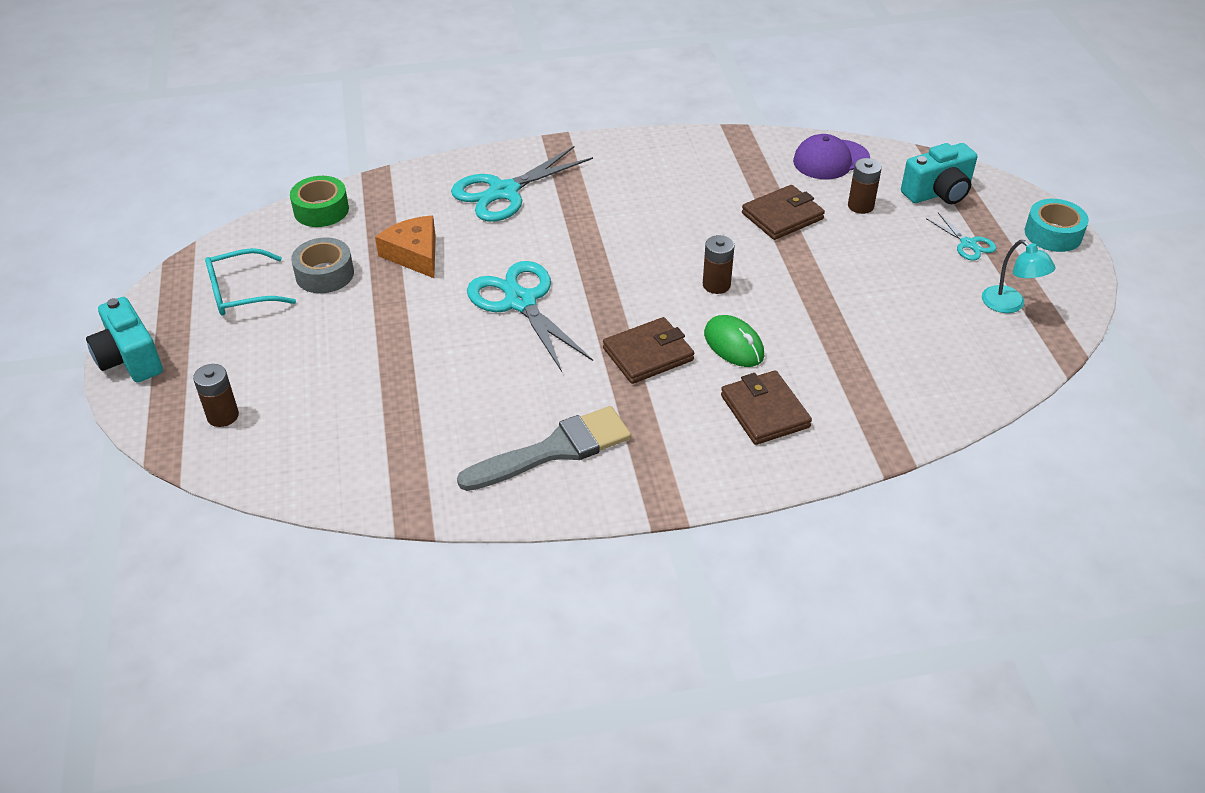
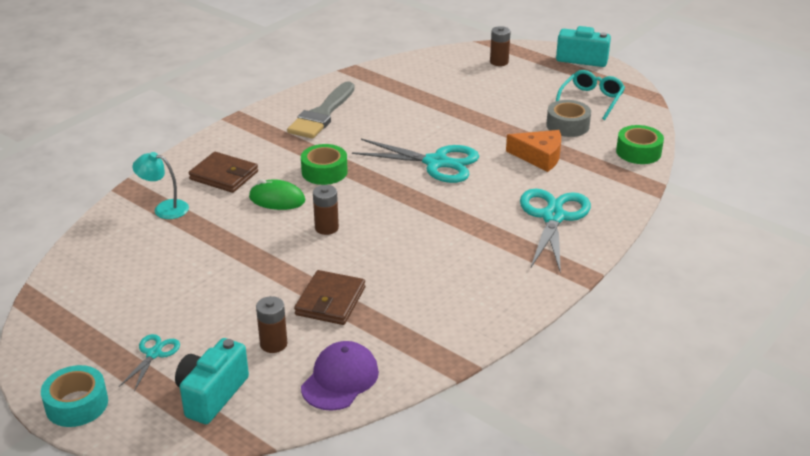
camera: 140 degrees right, 10 degrees down
(648, 354) = (324, 172): brown wallet -> green tape
(968, 244) = (154, 354): turquoise scissors -> turquoise scissors turned 90 degrees clockwise
(1009, 305) = (91, 315): turquoise lamp -> turquoise lamp (164, 208)

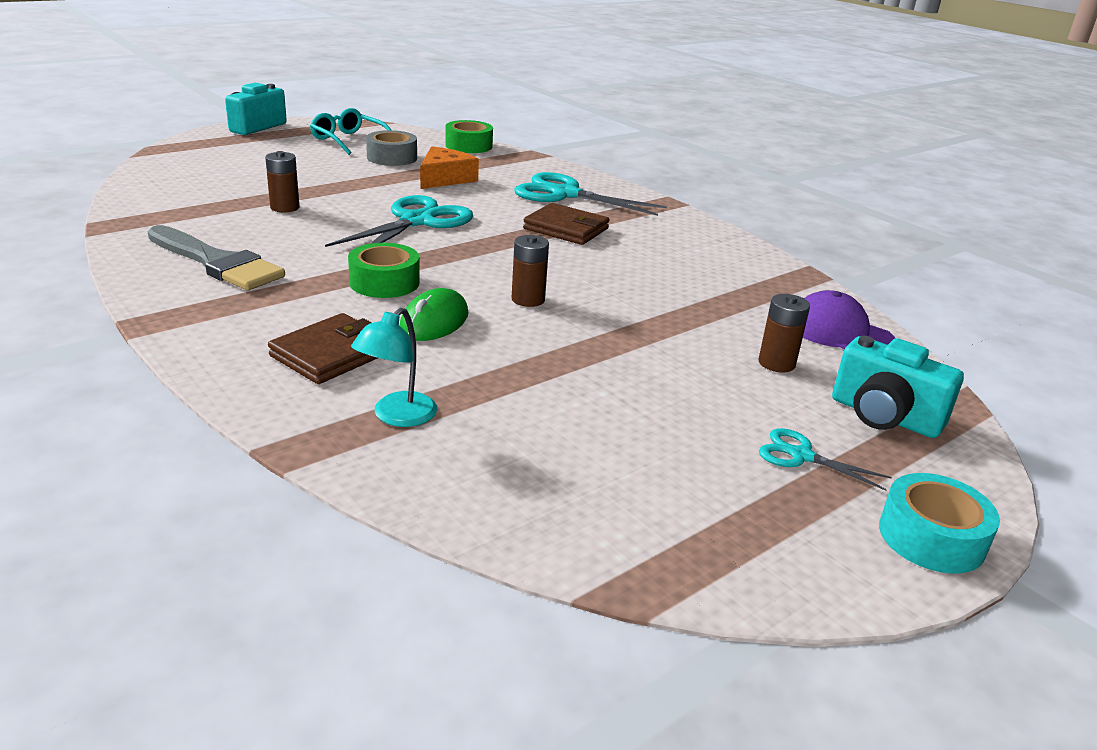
camera: 80 degrees left, 5 degrees down
(330, 301) = (691, 318): brown wallet -> brown wallet (566, 229)
(499, 62) = (207, 156): brown battery -> brown battery (285, 207)

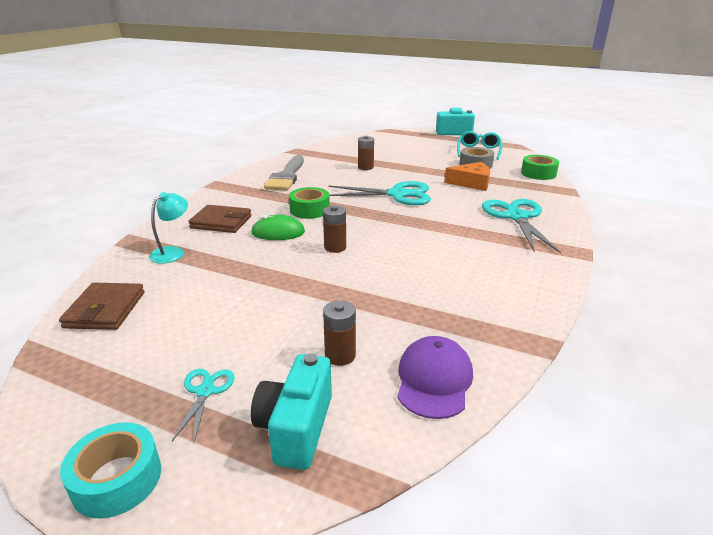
camera: 65 degrees right, 0 degrees up
(397, 416) = (172, 252): turquoise lamp -> turquoise lamp turned 120 degrees clockwise
(566, 229) = (457, 231): brown wallet -> brown wallet (105, 310)

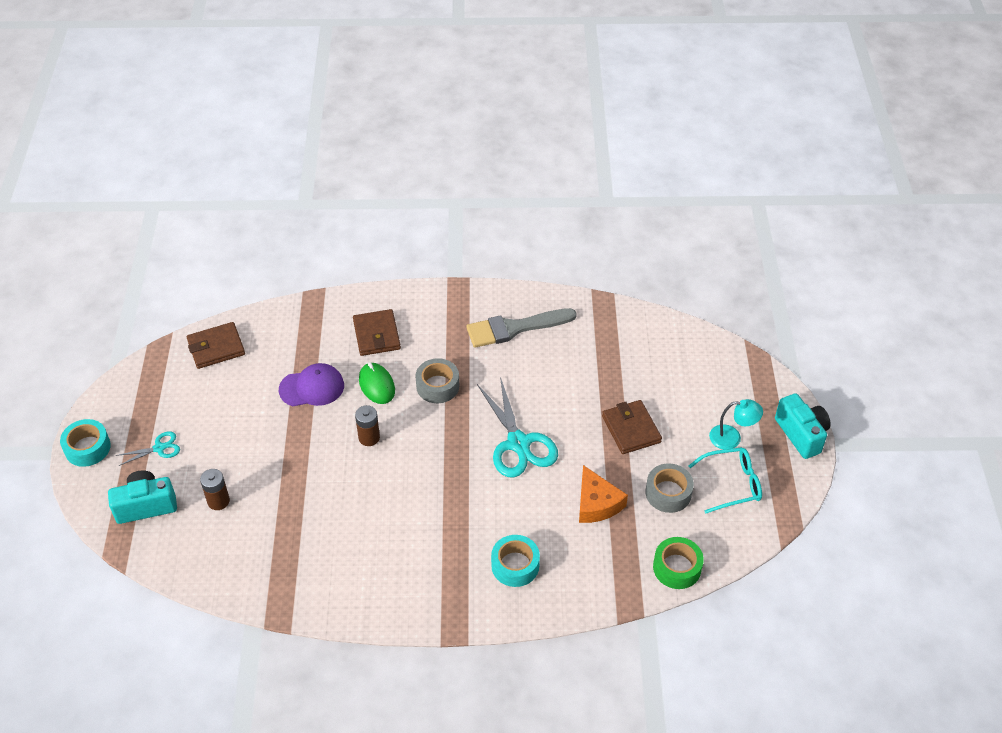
camera: 65 degrees right, 20 degrees up
(172, 252) = (308, 335): turquoise lamp -> turquoise lamp (732, 438)
(309, 210) = (437, 386): green tape -> grey tape
(365, 167) = (586, 386): brown battery -> none
(415, 164) = (631, 429): none -> brown wallet
(434, 380) = (213, 561): purple cap -> purple cap (312, 387)
(516, 217) = (515, 565): turquoise scissors -> turquoise tape

